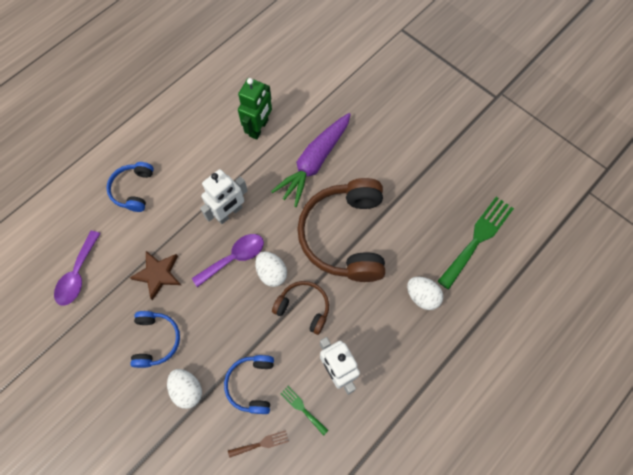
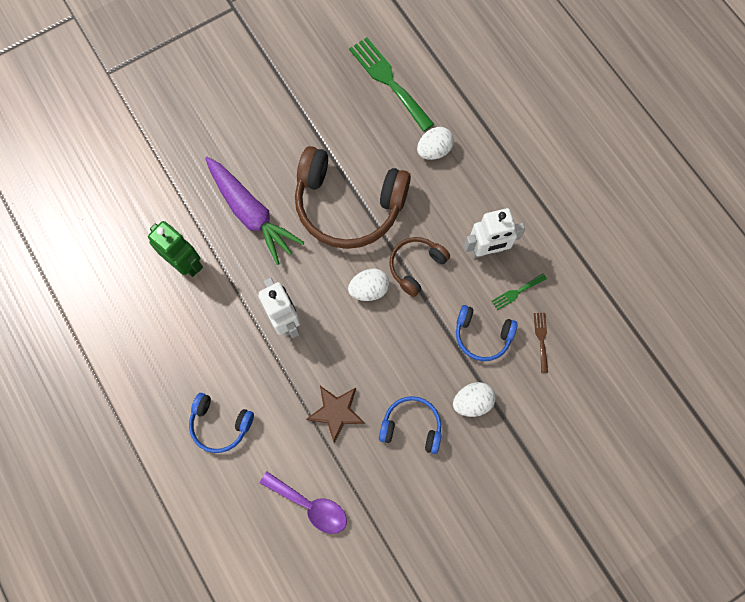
camera: 75 degrees left, 5 degrees up
(234, 258) = (340, 325): purple spoon -> none

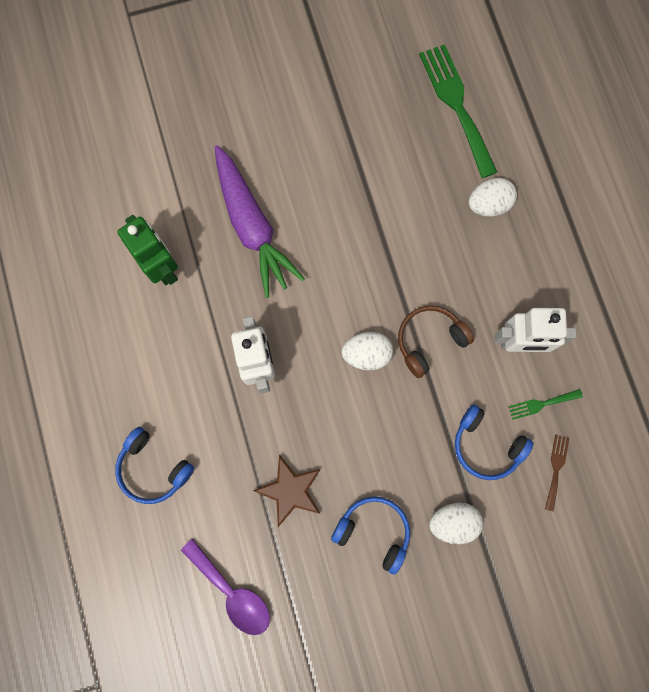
camera: 15 degrees right, 5 degrees up
(348, 205) = (368, 246): brown headphones -> none

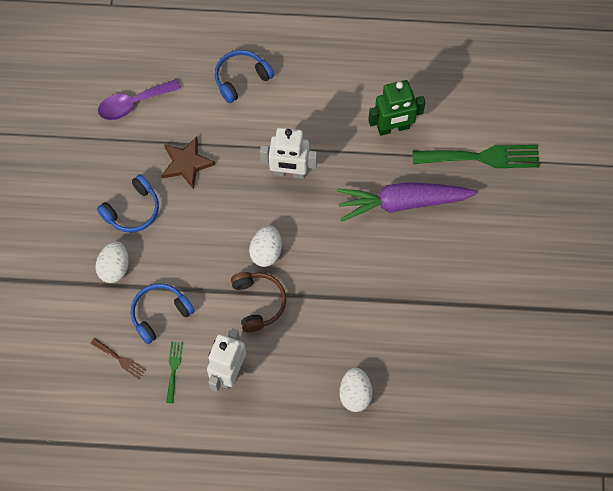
camera: 110 degrees right, 10 degrees down
(456, 105) = (455, 403): green fork -> green fork (482, 157)

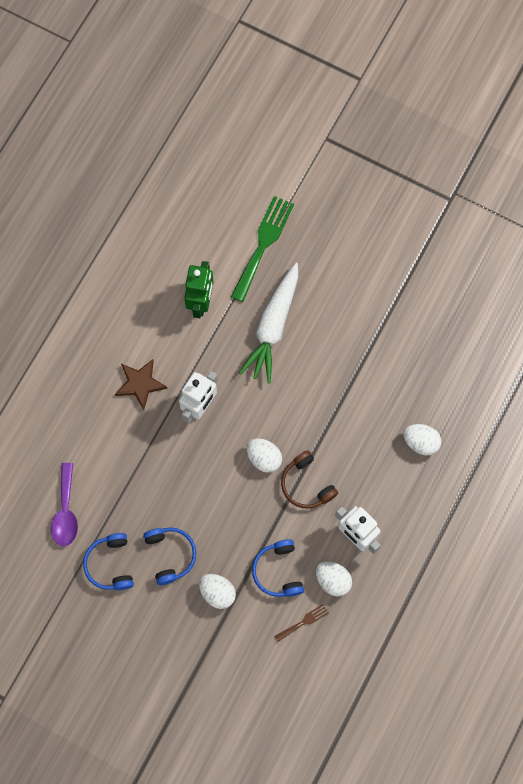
camera: 65 degrees left, 5 degrees up
(173, 369) = (333, 580): green fork -> white egg
(186, 163) = (148, 490): brown star -> brown star (140, 384)
(241, 78) = (89, 407): blue headphones -> blue headphones (110, 564)
(258, 302) = (306, 484): brown headphones -> brown headphones turned 135 degrees counterclockwise
(402, 203) = (273, 327): purple carrot -> white carrot

